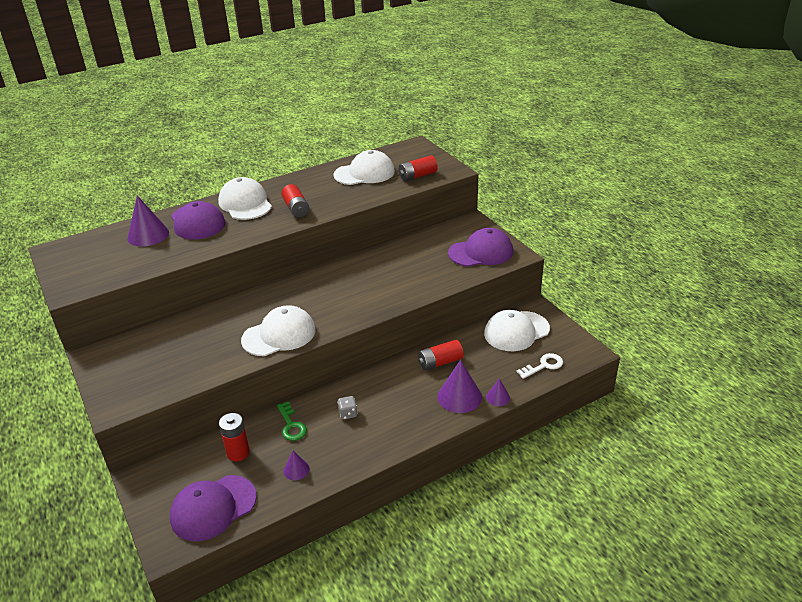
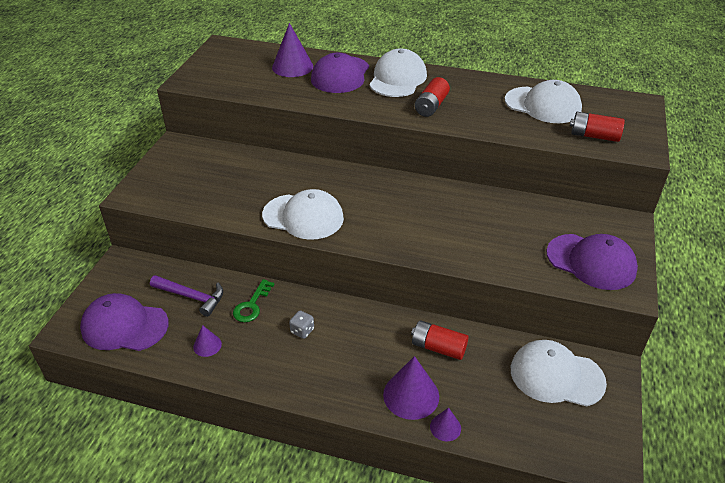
camera: 45 degrees right, 5 degrees up
(238, 453) = (192, 297): red battery -> purple hammer
(543, 366) = (537, 435): white key -> none

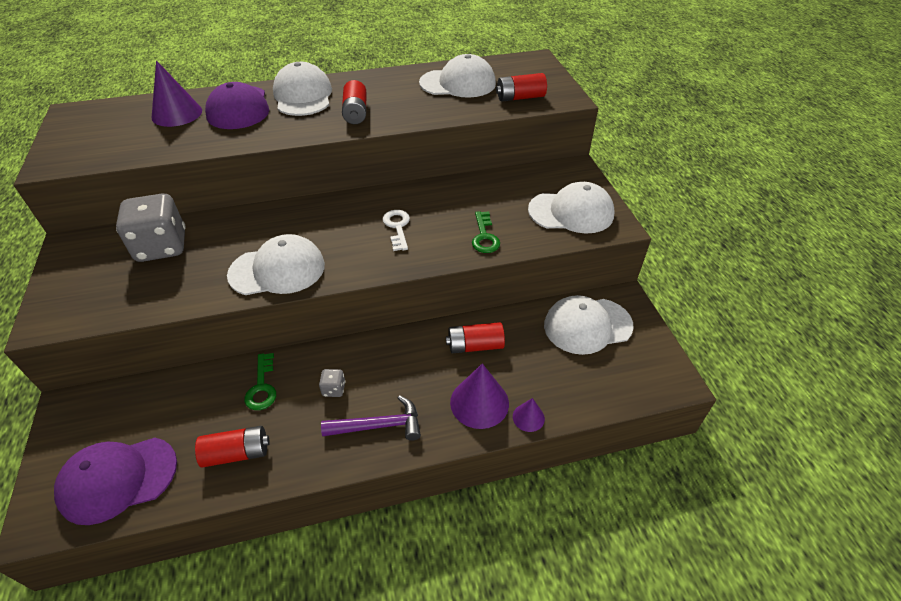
camera: 30 degrees left, 5 degrees up
(192, 297) = (185, 408): purple hammer -> purple hammer (379, 425)
(207, 345) = (237, 453): purple cone -> red battery
(233, 168) = (162, 247): none -> grey dice
(419, 217) = (397, 227): none -> white key
(491, 253) = (484, 236): none -> green key
(591, 262) = (571, 212): purple cap -> white cap

